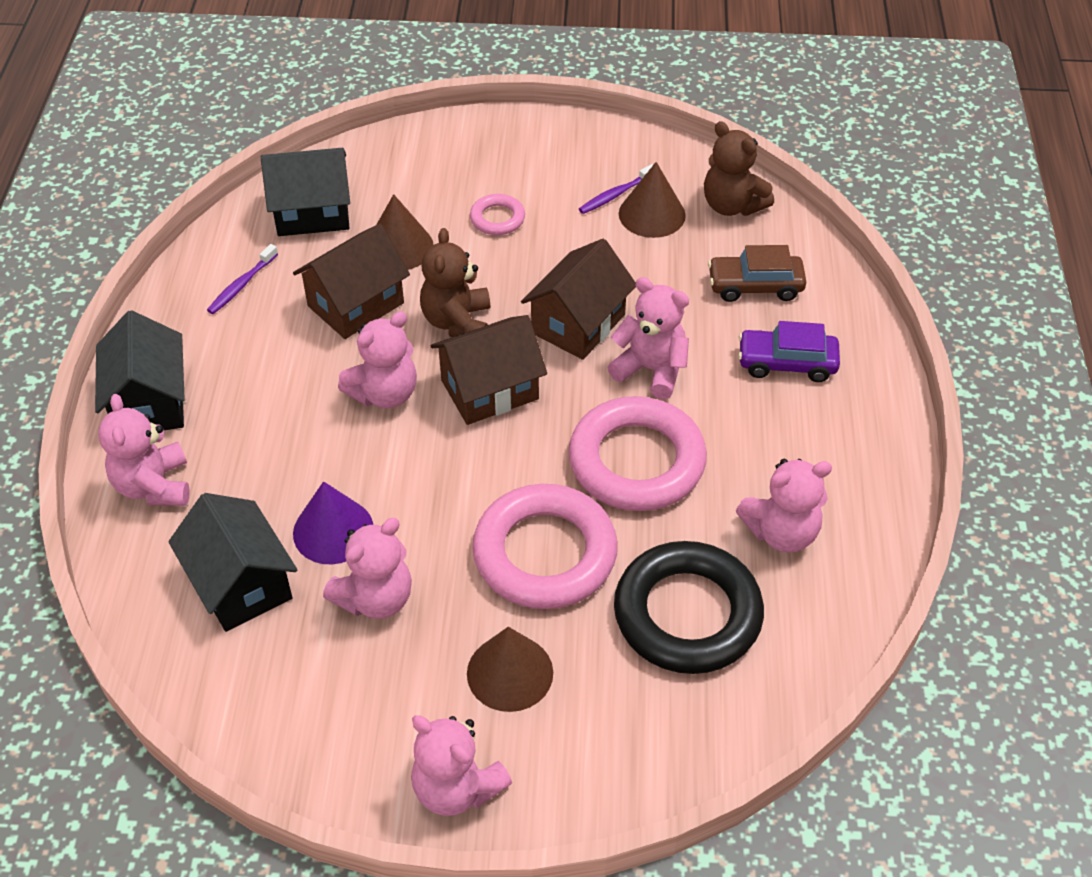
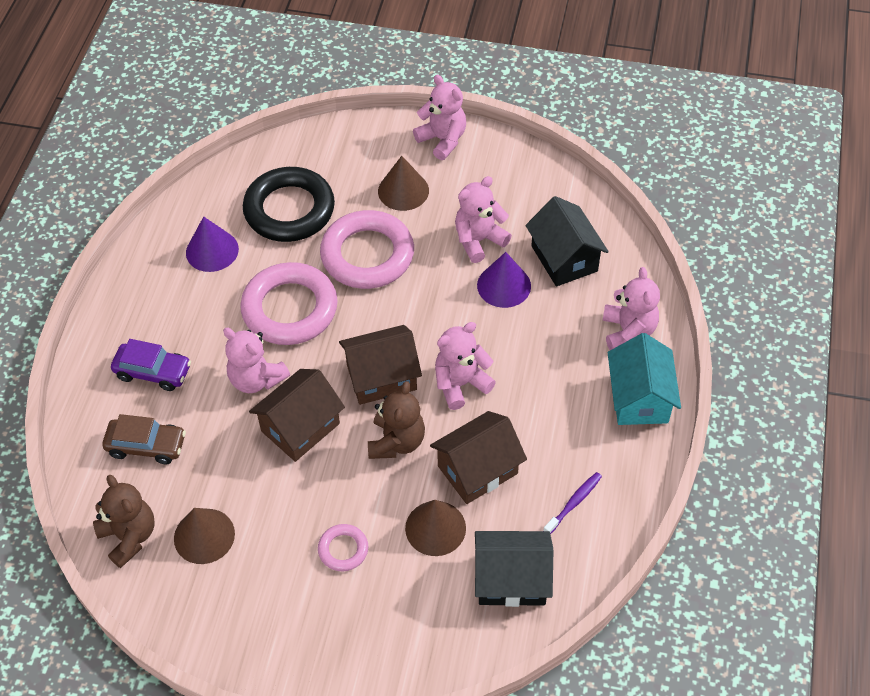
camera: 170 degrees left, 5 degrees up
(149, 402) = (639, 398): black house -> turquoise house
(616, 194) = (229, 564): purple toothbrush -> none
(781, 532) = (212, 250): pink teddy bear -> purple cone

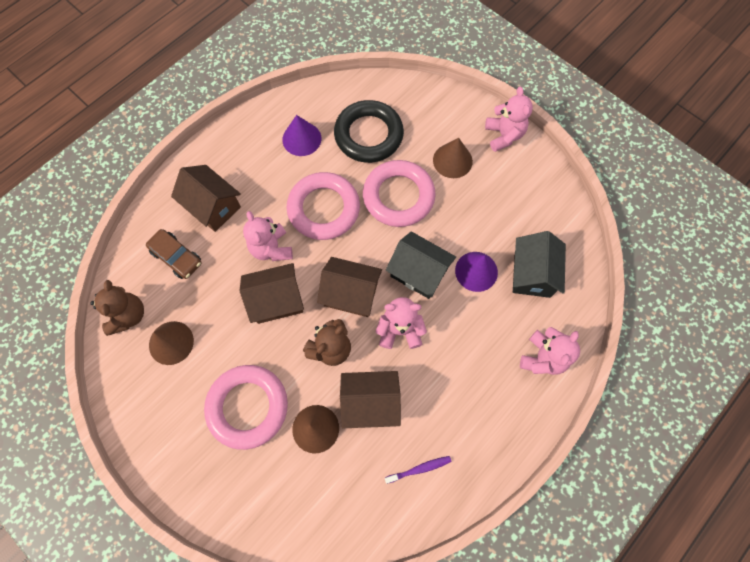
camera: 30 degrees right, 15 degrees up
(153, 372) = (213, 206): purple car -> brown house
(343, 549) = (248, 407): pink ring -> pink ring, size x2.15
(479, 240) = (480, 226): pink teddy bear -> none
(511, 579) = (341, 500): black house -> black house (419, 272)
(639, 398) = (517, 415): turquoise house -> none

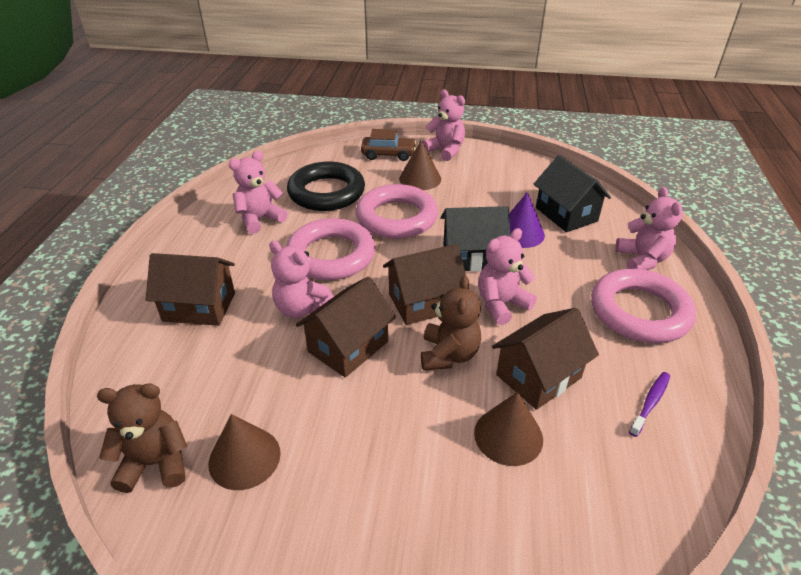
camera: 35 degrees left, 30 degrees down
(128, 315) = (156, 463): brown teddy bear -> brown teddy bear turned 60 degrees counterclockwise
(177, 257) = (186, 370): brown car -> brown car (388, 154)
(248, 407) = (408, 464): pink ring -> pink ring (639, 312)
(301, 139) = (260, 219): purple cone -> pink teddy bear

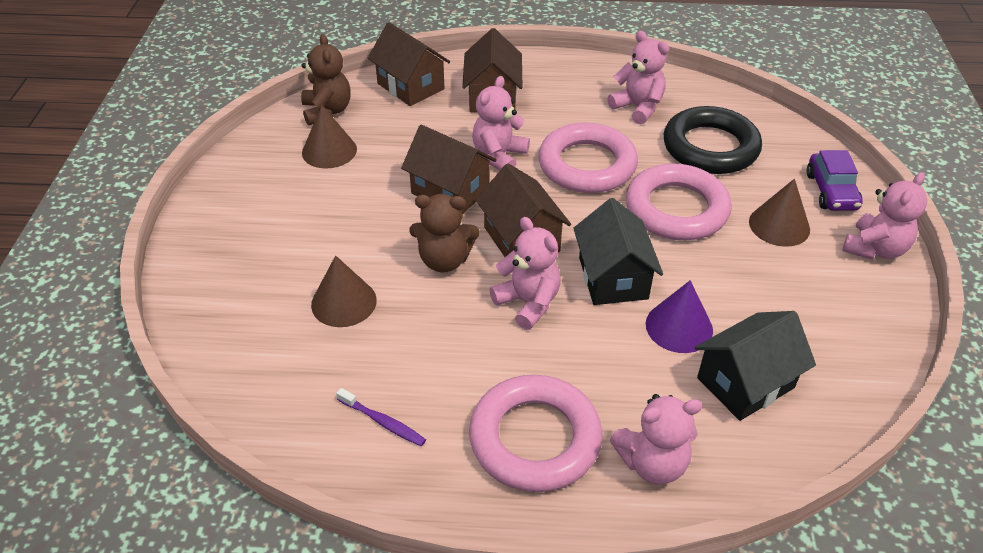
camera: 85 degrees right, 5 degrees up
(388, 154) = (831, 191): brown car -> purple car
(538, 376) = (418, 329): brown house -> brown house (411, 86)

